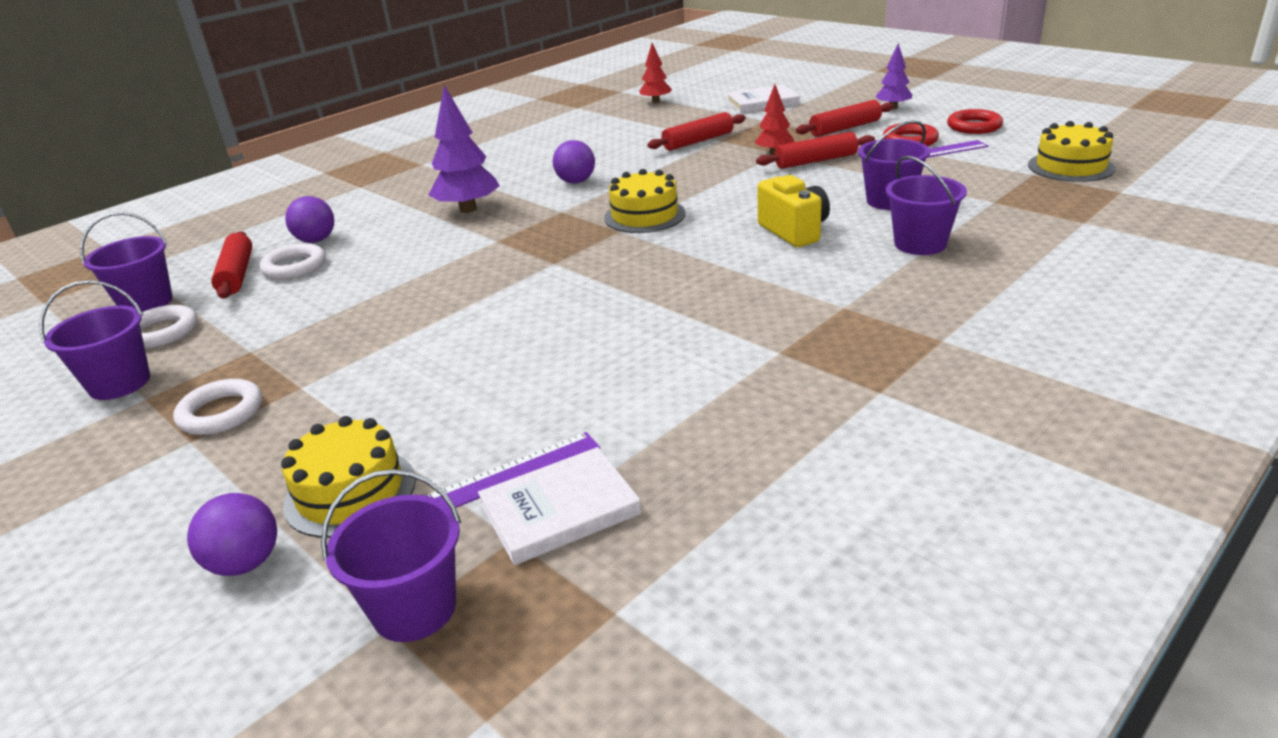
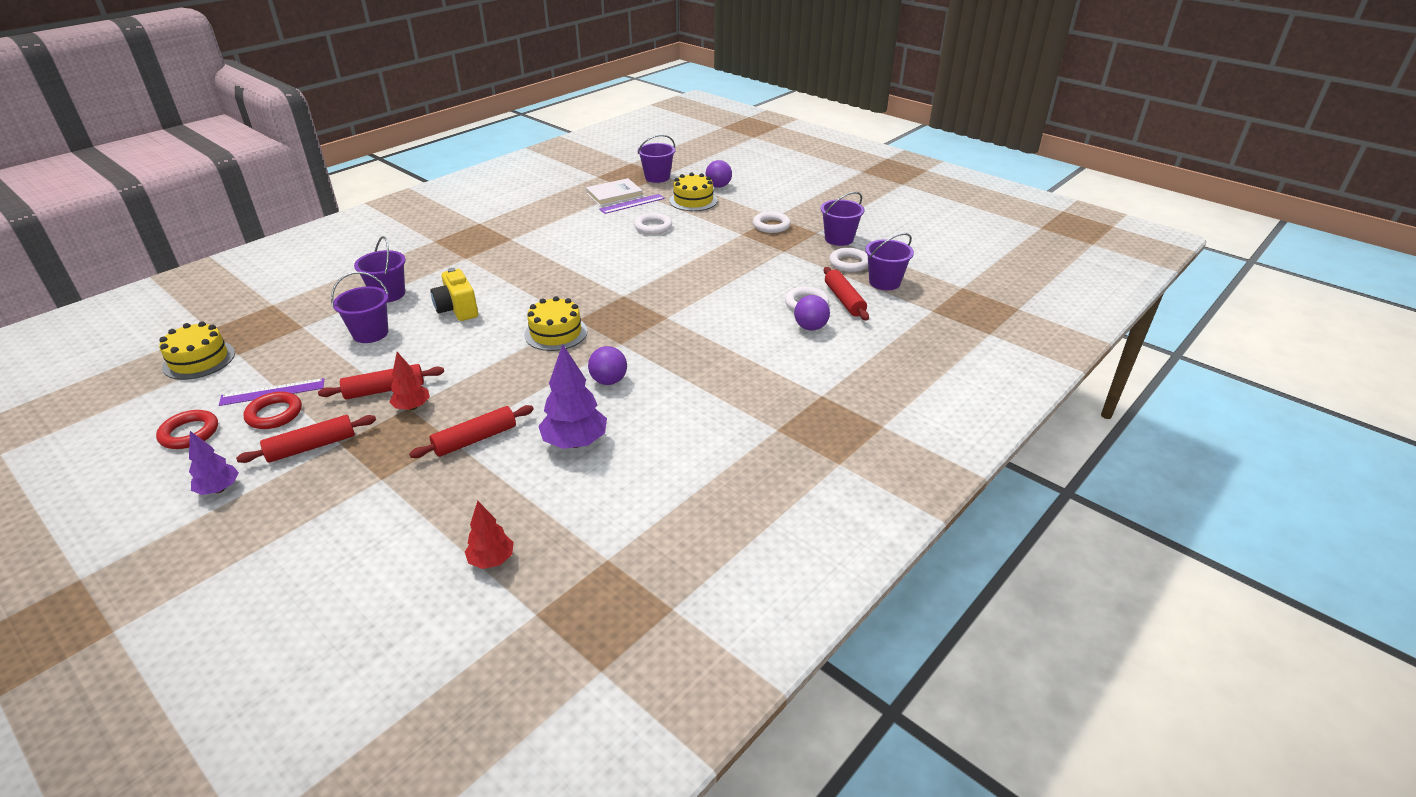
camera: 175 degrees right, 5 degrees up
(468, 209) = (700, 352): purple tree -> purple tree (575, 442)
(478, 397) = (653, 227): none -> white ring
(762, 103) = (354, 530): white book -> none

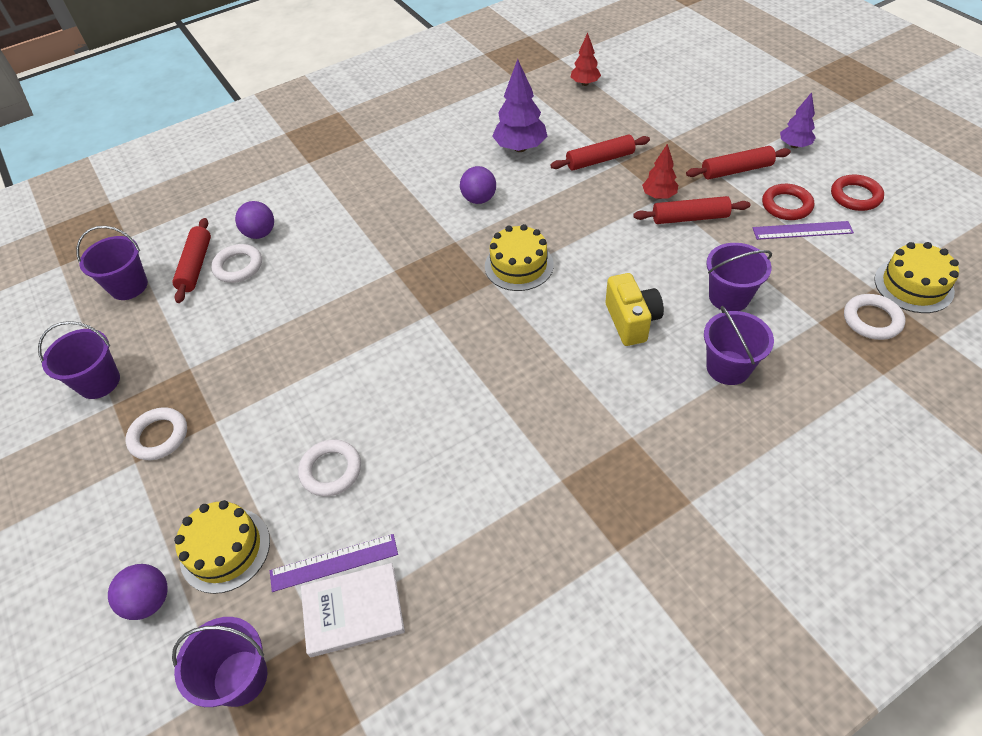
camera: 160 degrees left, 15 degrees up
(849, 263) = (134, 327): white ring -> white ring (872, 320)

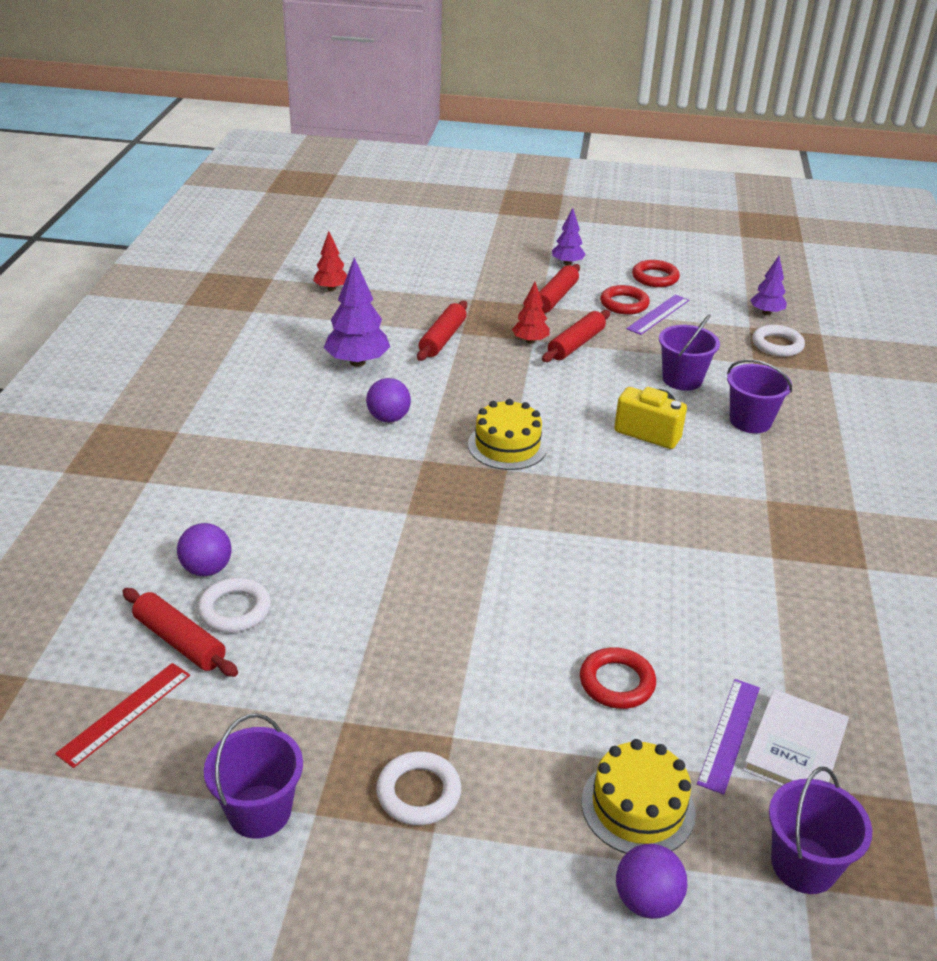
camera: 55 degrees left, 15 degrees down
(129, 286) = (125, 713): purple bucket -> red ruler
(331, 470) = (617, 682): white ring -> red ring
(913, 285) = (766, 313): yellow cake -> purple tree

